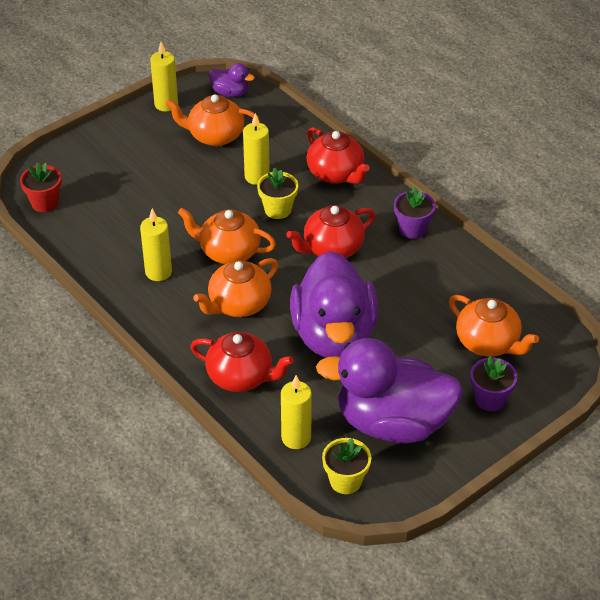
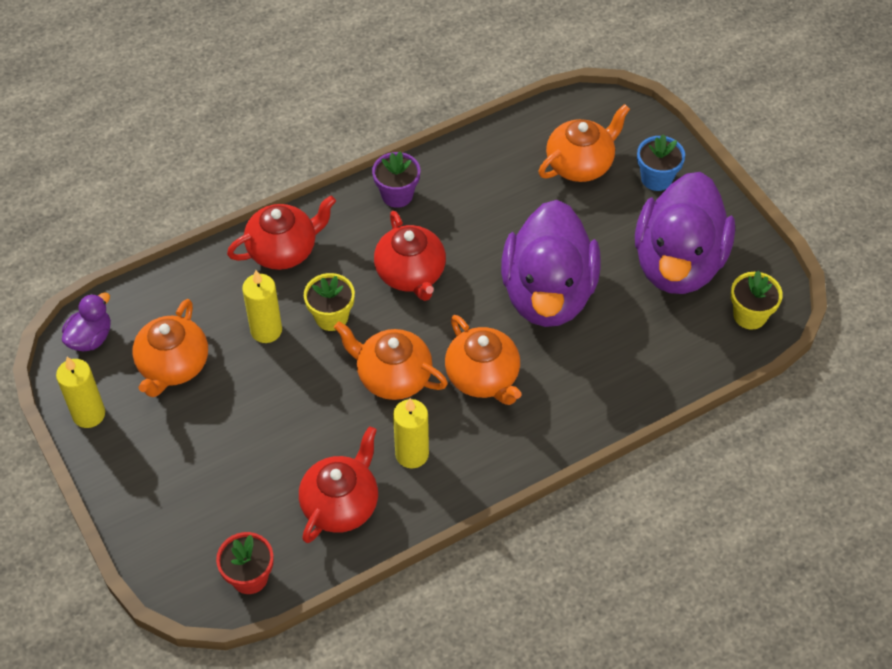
camera: 80 degrees left, 10 degrees up
(228, 251) = (393, 376): orange teapot -> orange teapot turned 90 degrees clockwise
(241, 377) = (596, 389): red teapot -> red teapot (341, 504)
(296, 438) = (689, 350): yellow candle -> none
(334, 336) = (548, 294): purple duck -> purple duck turned 90 degrees clockwise
(490, 399) = (656, 178): purple flower pot -> blue flower pot

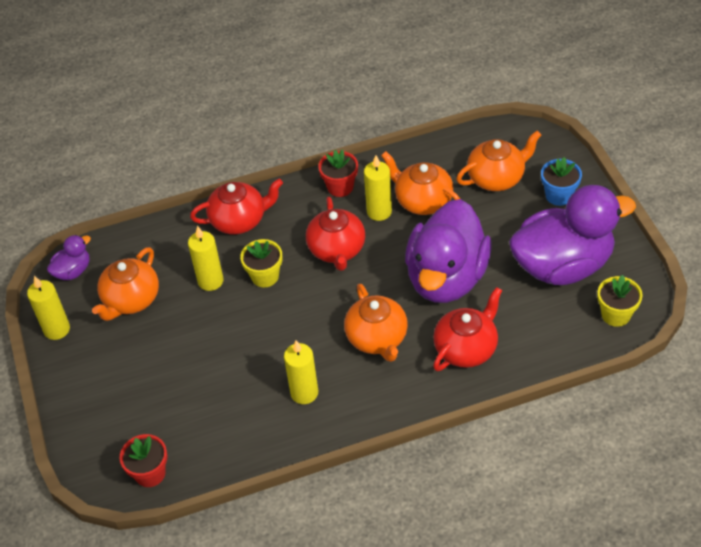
camera: 15 degrees right, 5 degrees down
(341, 504) = (237, 425): red teapot -> red teapot (466, 348)
(393, 376) = (303, 329): orange teapot -> orange teapot (422, 201)
(397, 195) = (340, 187): purple flower pot -> red flower pot
(451, 221) = (379, 212): none -> yellow candle
(678, 263) = (562, 265): purple duck -> purple duck turned 135 degrees counterclockwise

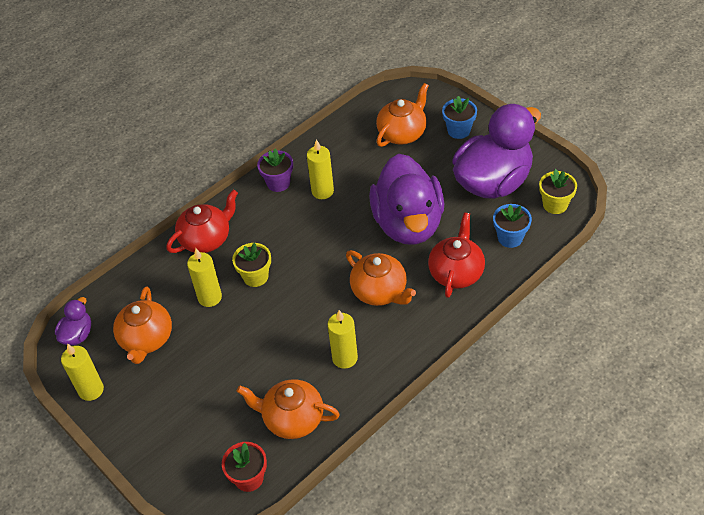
camera: 25 degrees left, 0 degrees up
(337, 250) = (305, 234): red teapot -> none
(340, 187) = (278, 183): red flower pot -> purple flower pot
(422, 201) = (353, 171): orange teapot -> orange teapot (292, 419)
(545, 333) = (510, 238): none -> blue flower pot

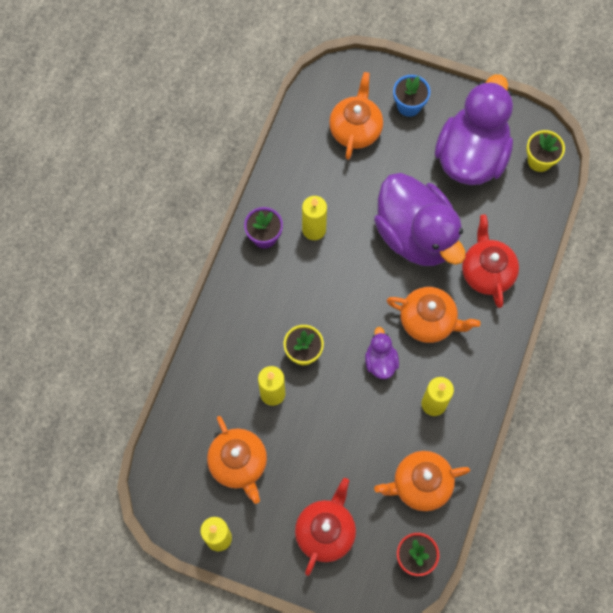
camera: 30 degrees left, 20 degrees up
(77, 335) = (168, 487): purple duck -> purple duck (380, 361)
(206, 239) = (230, 330): red teapot -> red teapot (325, 531)
(510, 238) = (516, 214): blue flower pot -> none

